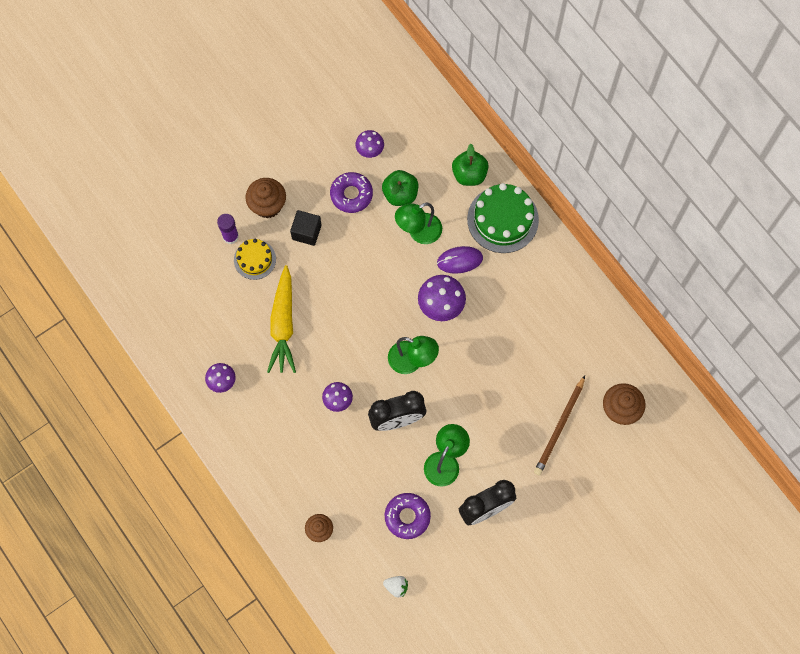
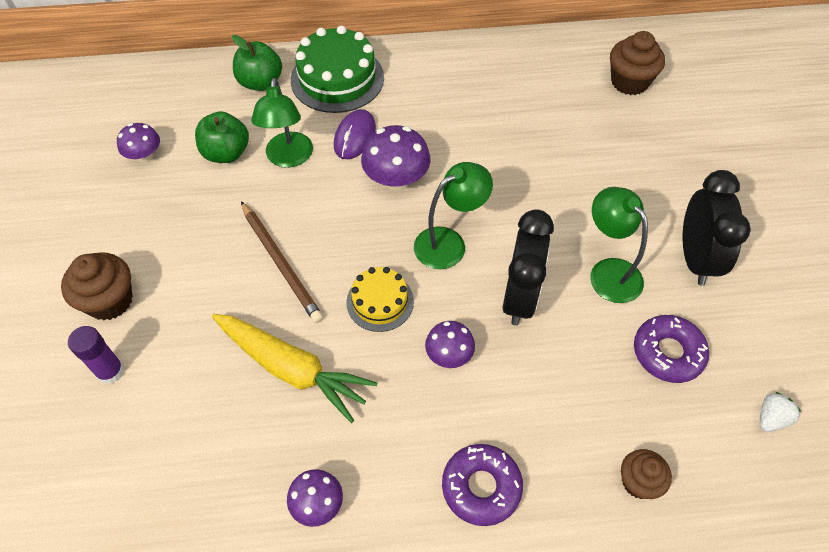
camera: 60 degrees left, 15 degrees down
(255, 259) = (170, 357): yellow cake -> yellow cake (380, 301)
(306, 232) = (187, 274): black cube -> none
(351, 194) = (182, 201): purple donut -> purple donut (481, 487)
(559, 427) = (622, 141): brown pencil -> brown pencil (281, 263)

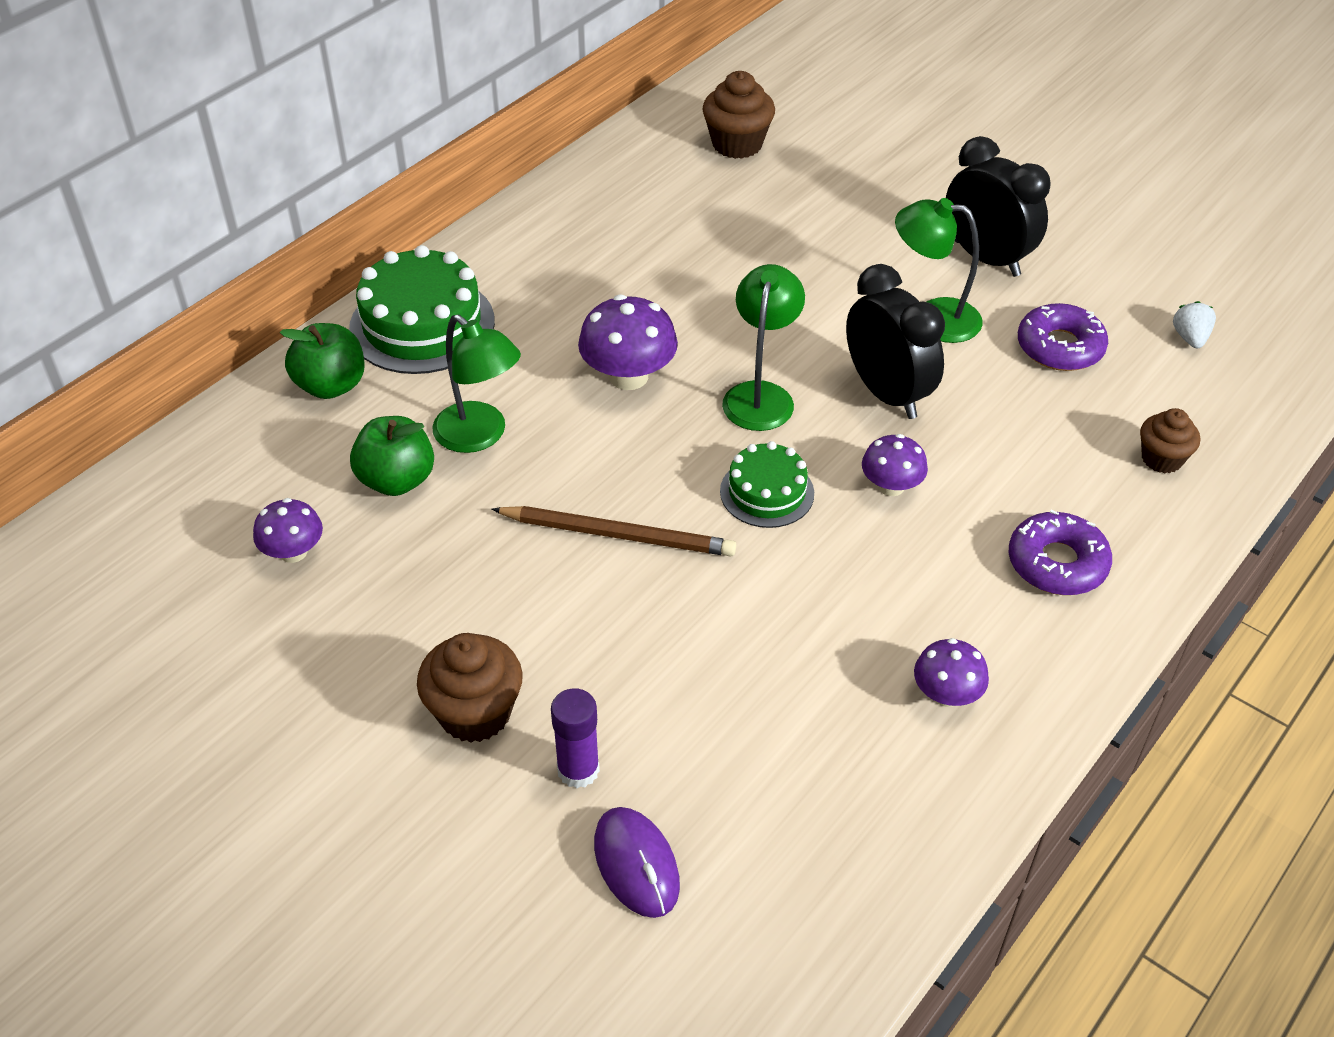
camera: 45 degrees left, 10 degrees down
(292, 369) = (766, 612): yellow carrot -> none
(355, 137) = (526, 367): purple mouse -> purple mouse (636, 864)
(380, 301) = (767, 492): yellow cake -> green cake

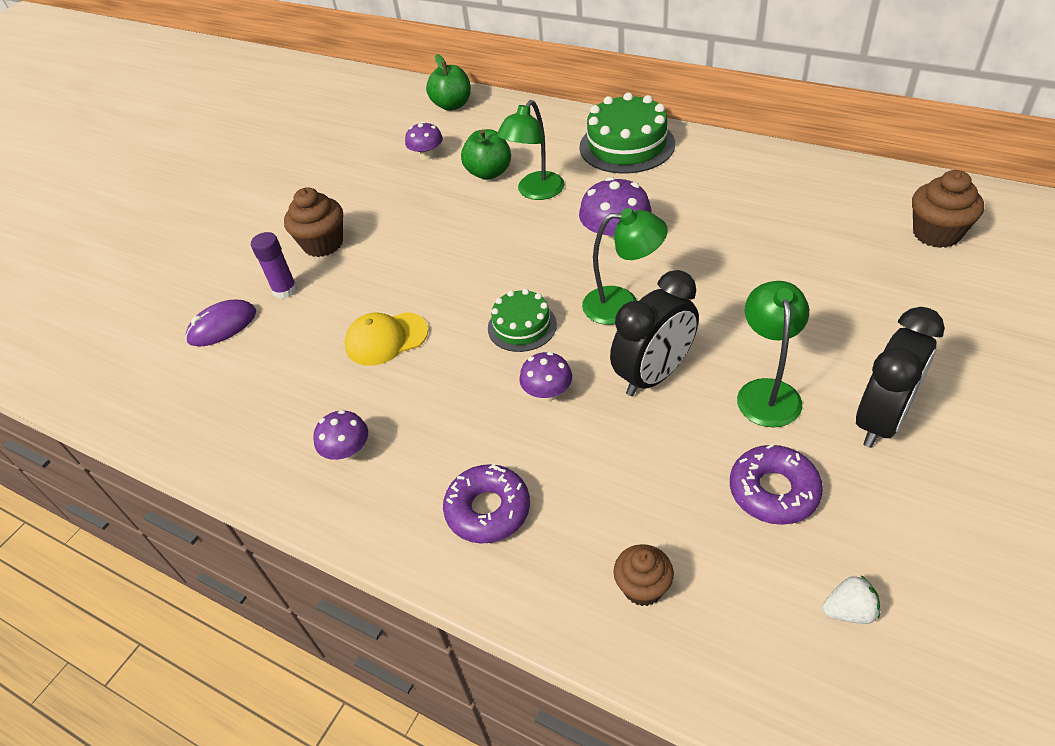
camera: 85 degrees right, 0 degrees up
(331, 385) = (558, 130): green apple -> green apple (452, 105)
(618, 535) = (465, 266): brown pencil -> none
(743, 639) = (386, 339): none -> yellow cap

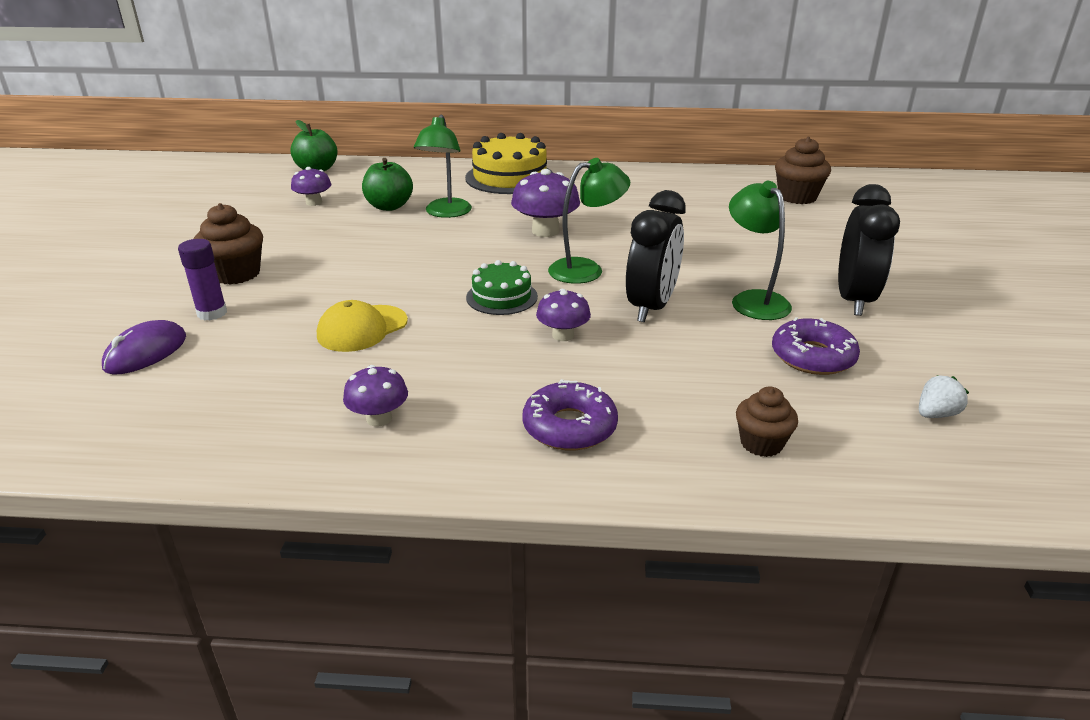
camera: 30 degrees left, 15 degrees down
(627, 145) = (510, 177): green cake -> yellow cake

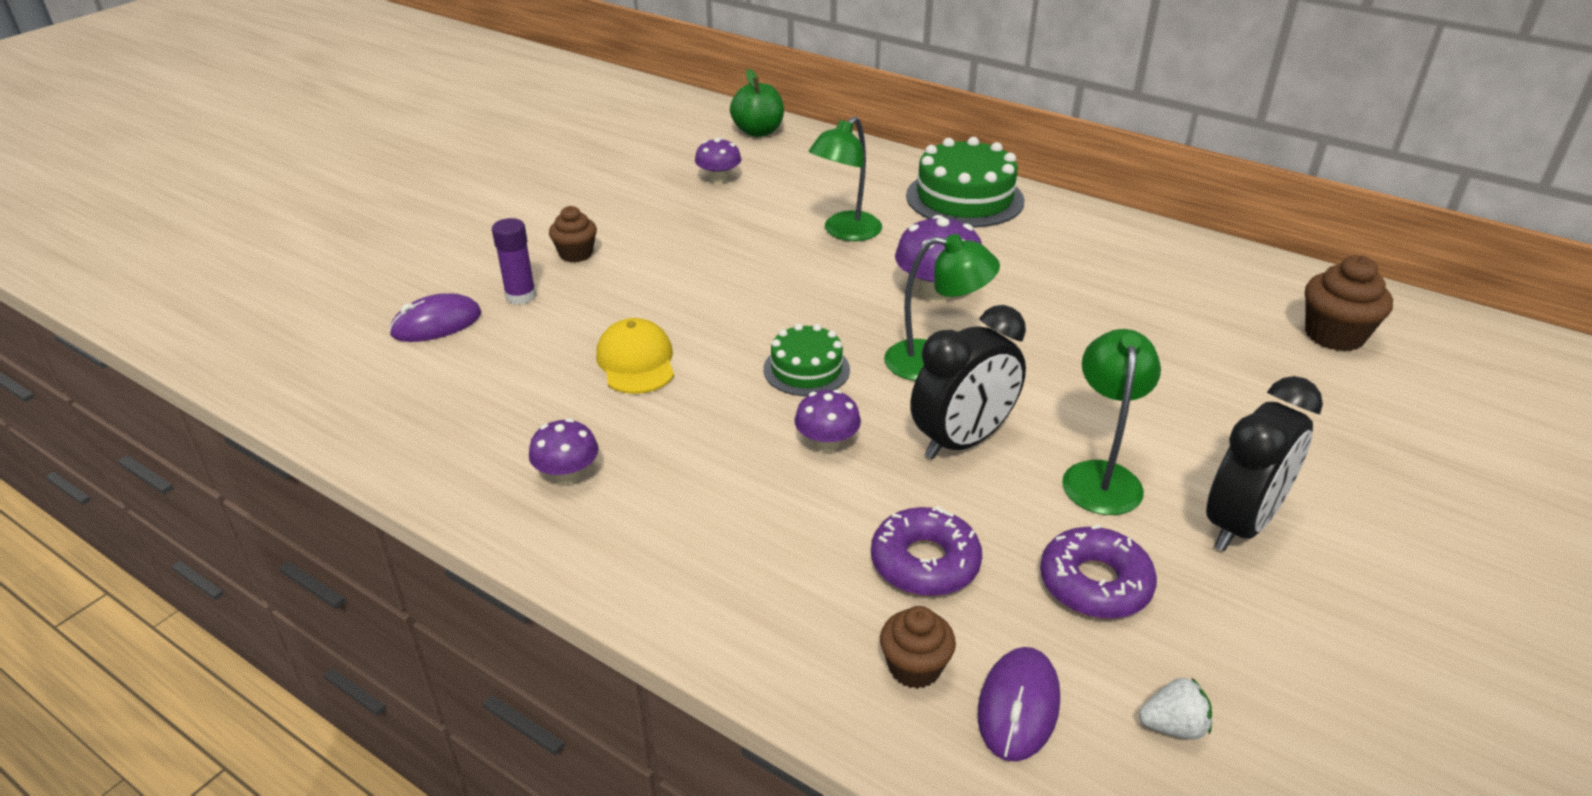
camera: 30 degrees right, 5 degrees up
(236, 274) = (576, 254): brown cupcake -> brown cupcake, size x0.65
(362, 328) = (636, 362): yellow cap -> yellow cap turned 90 degrees clockwise
(389, 206) = (791, 206): green apple -> none
(510, 177) = (964, 198): yellow cake -> green cake
(569, 427) = (732, 559): purple donut -> purple donut (925, 562)
(845, 440) = (1018, 707): none -> purple mouse

